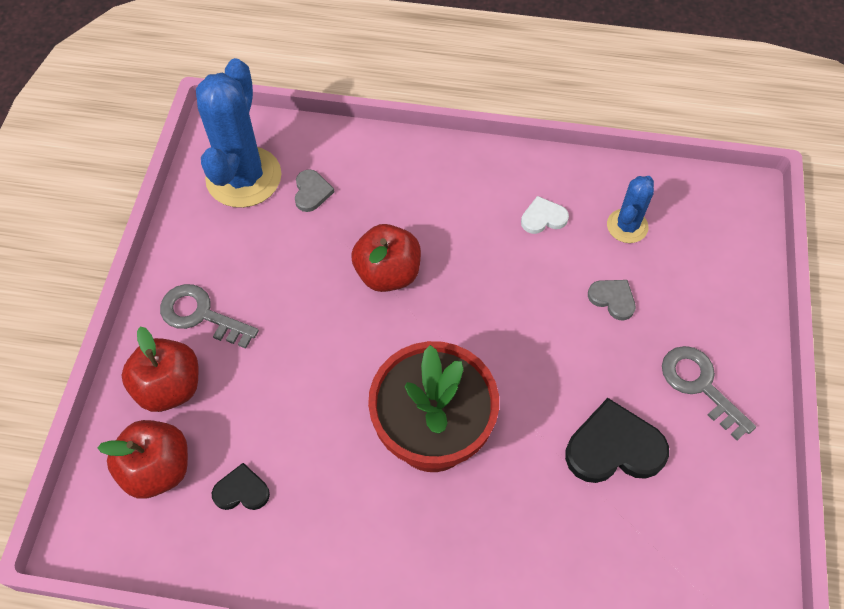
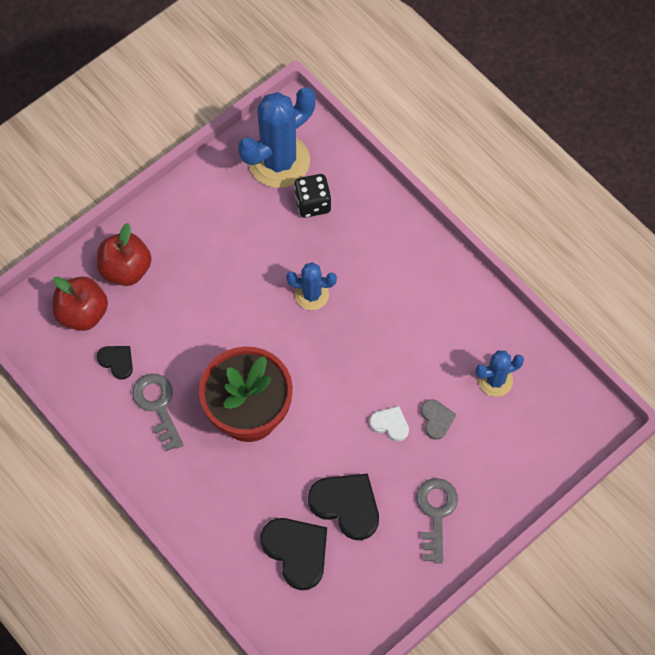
camera: 40 degrees right, 5 degrees up
(201, 315) = (178, 237): grey key -> grey key (157, 405)
(311, 192) = (312, 203): grey heart -> black dice
(388, 273) = (311, 295): red apple -> blue cactus
(543, 218) = (445, 333): white heart -> white heart (390, 424)
(613, 536) = (296, 551): none -> black heart

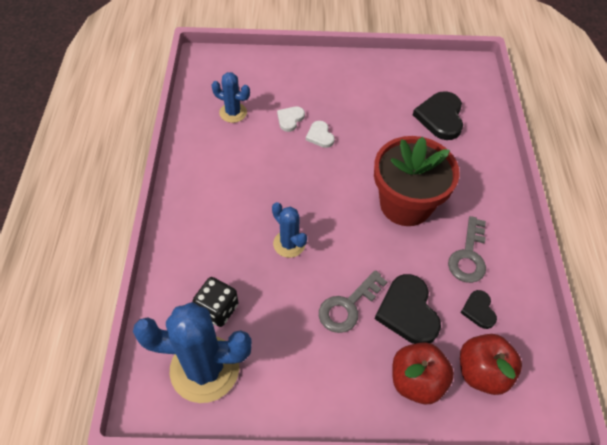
camera: 140 degrees left, 10 degrees down
(346, 505) = (389, 117): black heart -> black heart (408, 311)
(436, 419) = (290, 119): grey heart -> white heart
(436, 513) = (340, 82): grey key -> grey key (348, 306)

